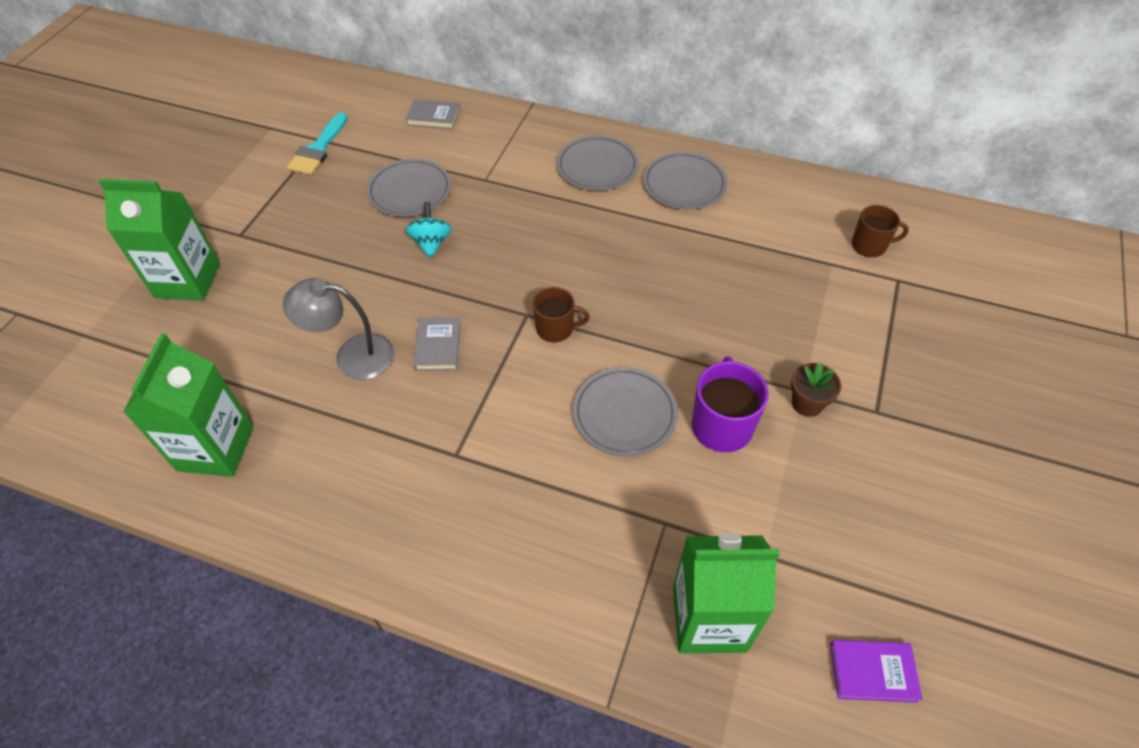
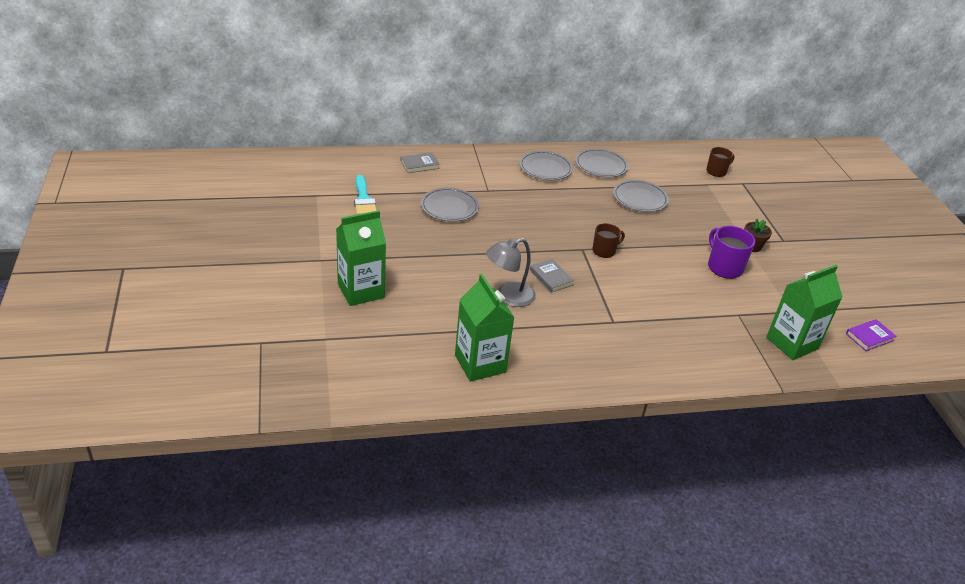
camera: 35 degrees left, 15 degrees down
(431, 243) = (492, 230): turquoise spinning top -> none
(624, 414) = (676, 277): grey plate -> grey plate (640, 198)

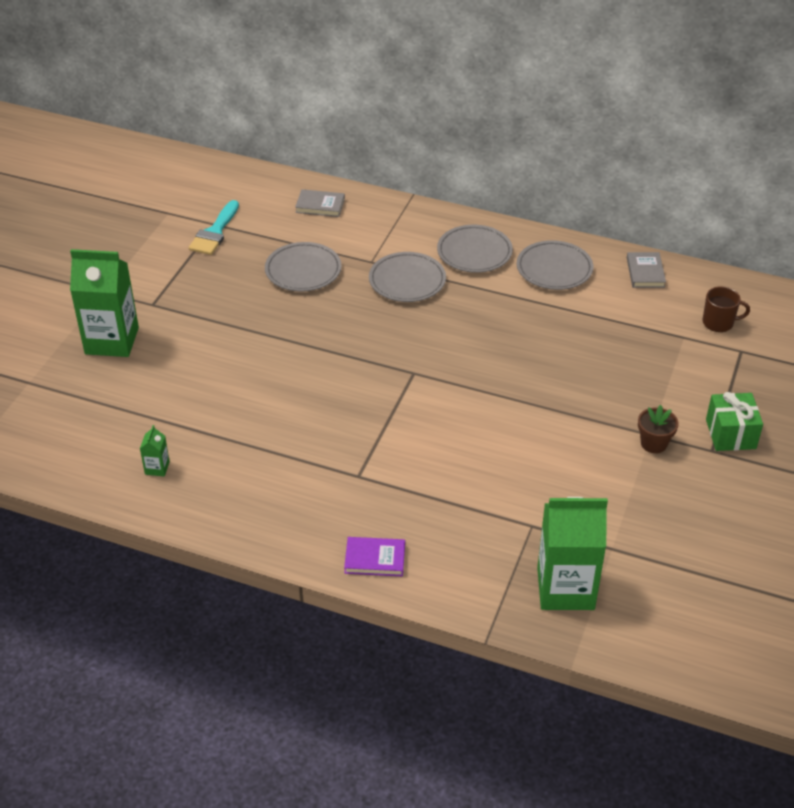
camera: 35 degrees right, 5 degrees up
(480, 364) = (157, 468): green carton -> green carton, size x0.41
(508, 297) = (264, 402): grey lamp -> none
(551, 277) = (338, 396): grey book -> grey book (645, 272)
(604, 251) = (439, 384): brown mug -> none
(640, 198) = (561, 329): grey plate -> grey plate (407, 280)
(724, 267) = (581, 458): purple mug -> none
(783, 229) = (730, 434): none -> green gift
(869, 337) = (691, 624): purple book -> purple book (375, 559)

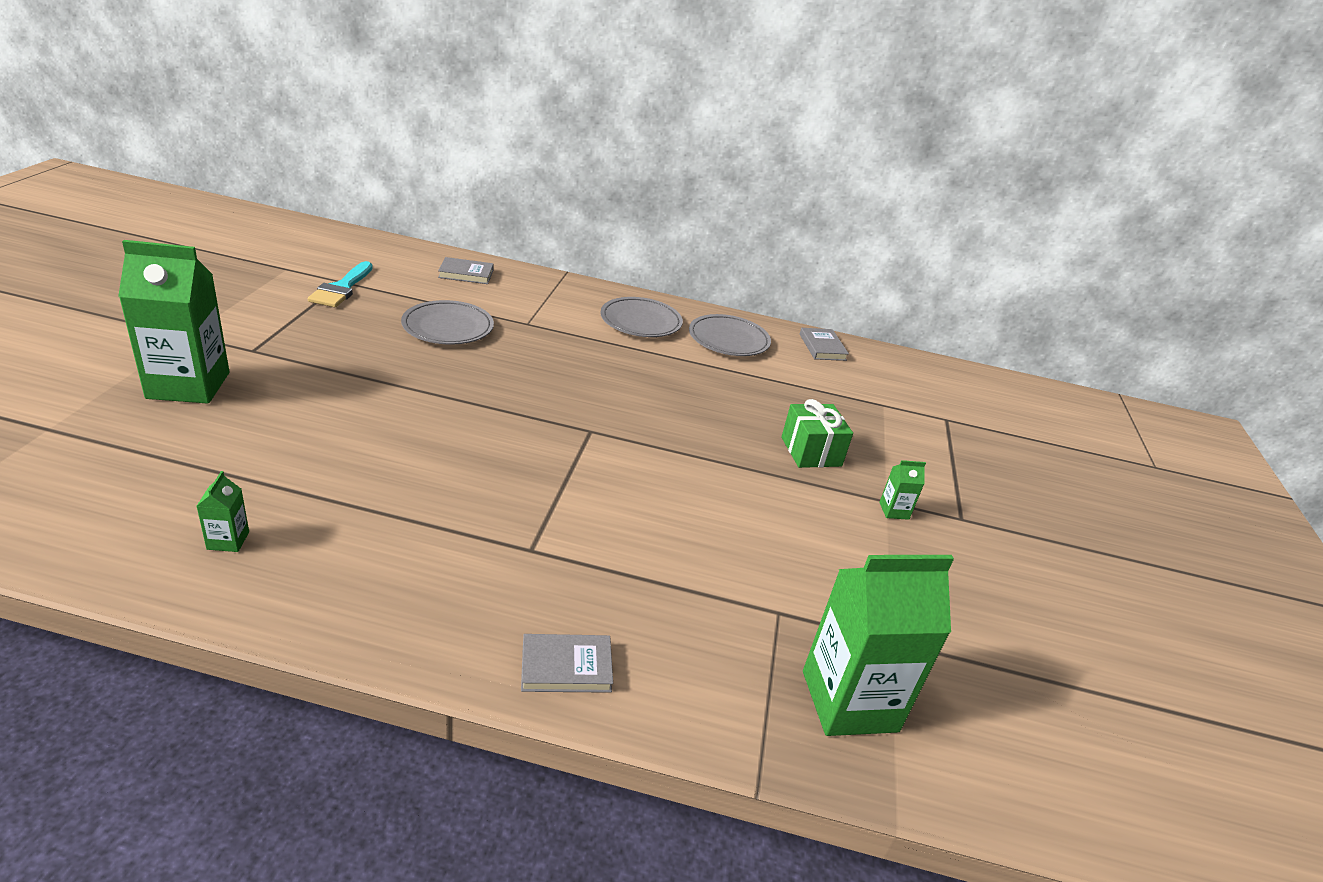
camera: 15 degrees left, 10 degrees down
(375, 559) = (566, 667): purple book -> grey book
(407, 280) = (570, 342): grey plate -> none
(653, 443) = (894, 511): brown flower pot -> green carton
(719, 322) = (913, 393): brown mug -> none
(730, 434) = (974, 501): green gift -> green gift (811, 451)

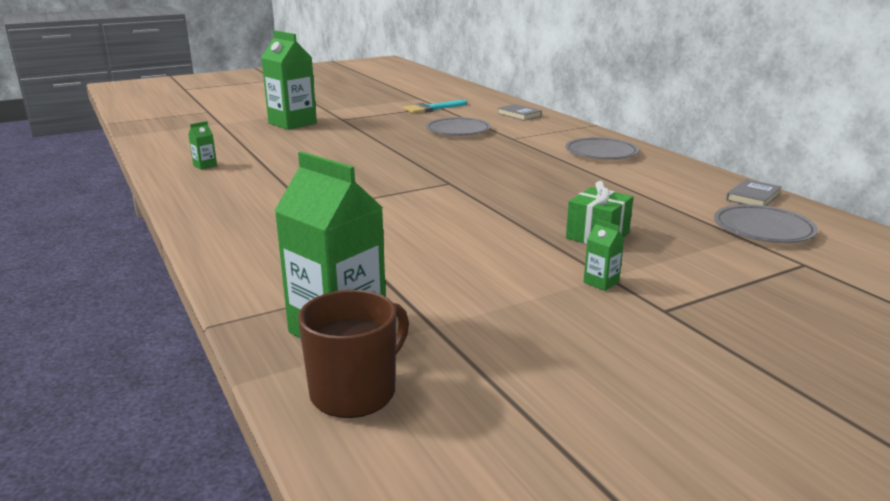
camera: 55 degrees right, 10 degrees down
(566, 667) = (231, 247): grey book -> none
(728, 339) = (660, 174): grey plate -> grey plate (763, 229)
(967, 754) = (355, 391): none -> brown mug

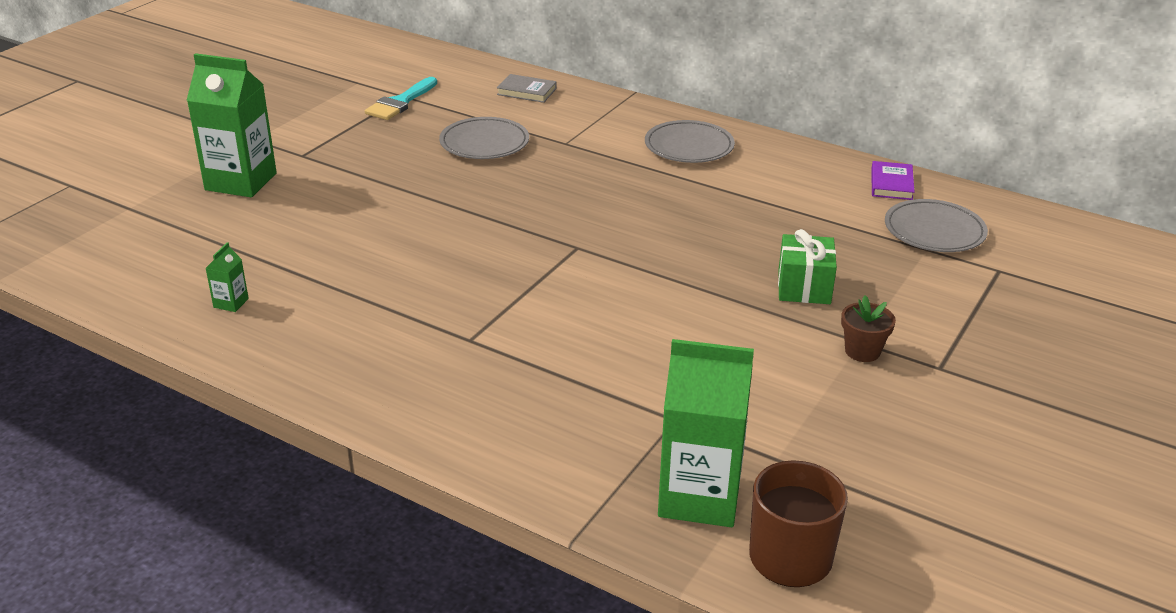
camera: 30 degrees left, 10 degrees up
(601, 282) = (862, 351): green carton -> brown flower pot
(753, 197) = (891, 184): grey book -> purple book

